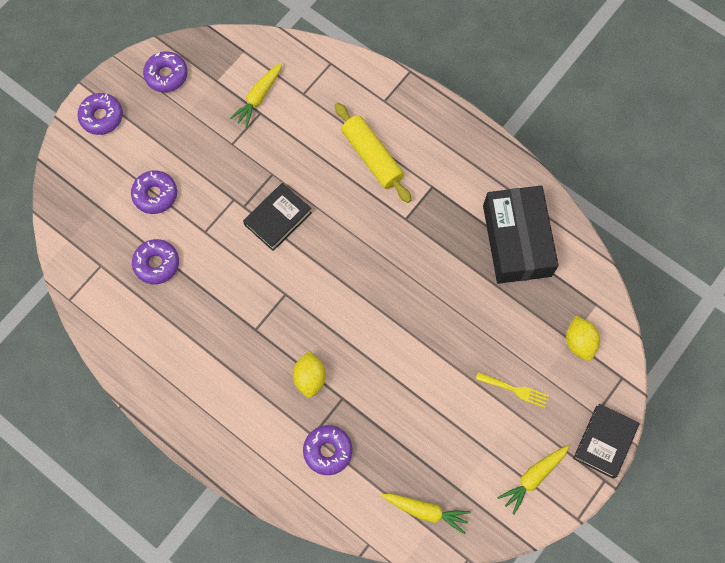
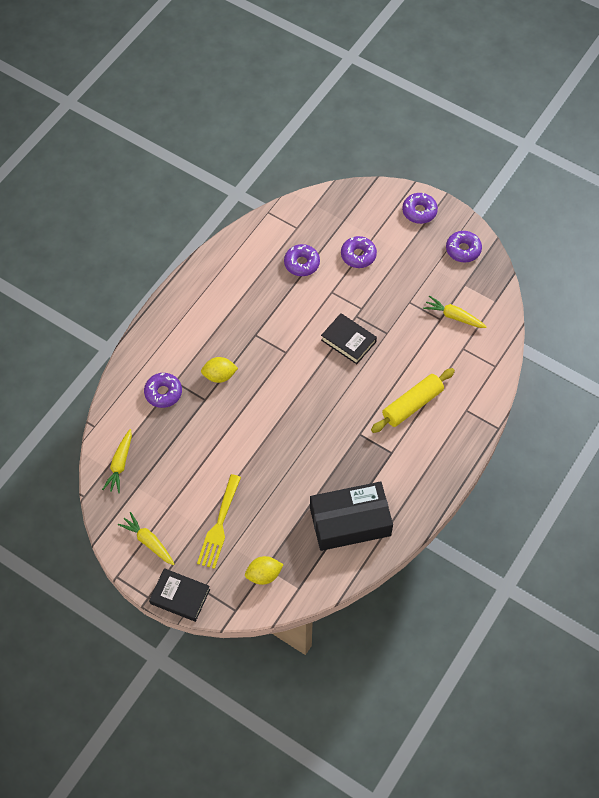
camera: 85 degrees right, 10 degrees down
(515, 390) = (219, 525): yellow fork -> yellow fork, size x1.65

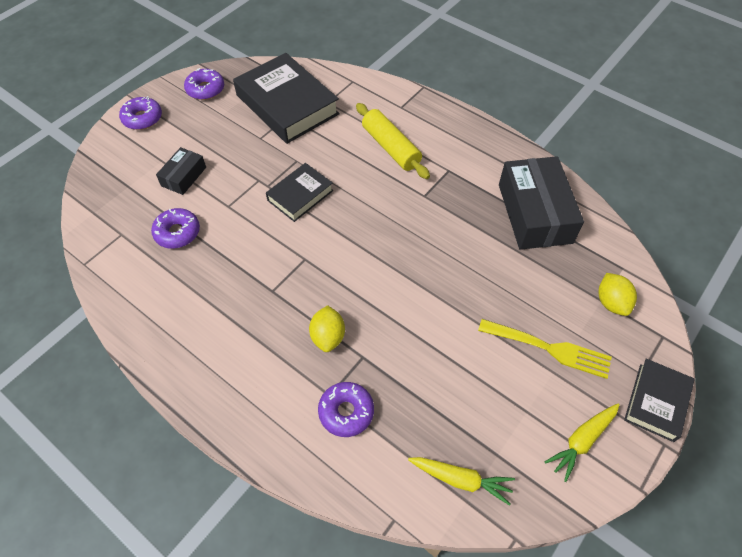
camera: 85 degrees left, 5 degrees down
(358, 255) = (184, 176): purple donut -> black box
(454, 316) = (287, 104): yellow carrot -> black book

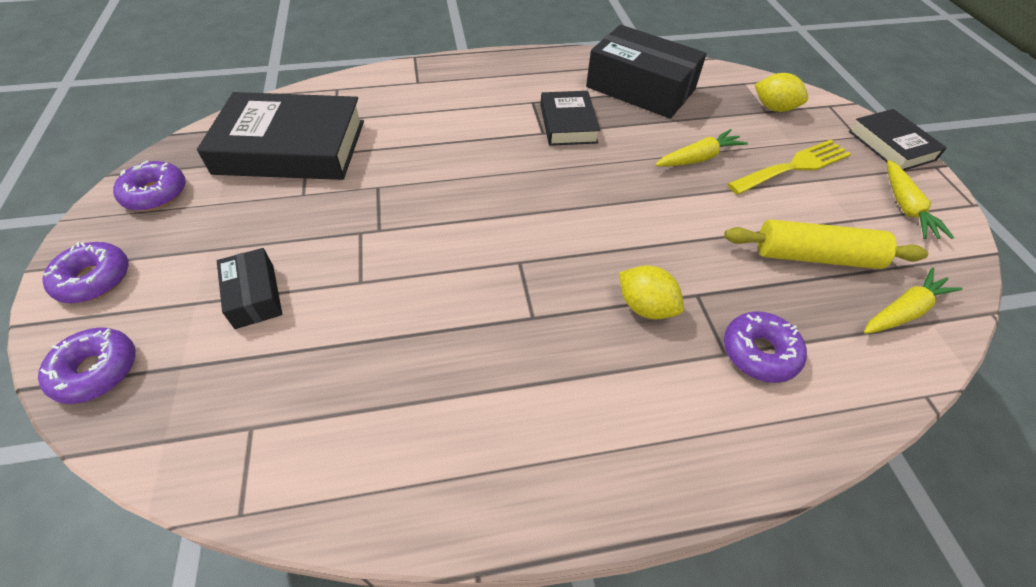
camera: 50 degrees left, 5 degrees down
(177, 233) = (334, 358): purple donut -> purple donut (96, 371)
(300, 195) = (429, 213): black book -> black book (568, 124)
(390, 148) = (457, 117): yellow rolling pin -> yellow rolling pin (815, 257)
(493, 289) = (698, 158): none -> yellow carrot

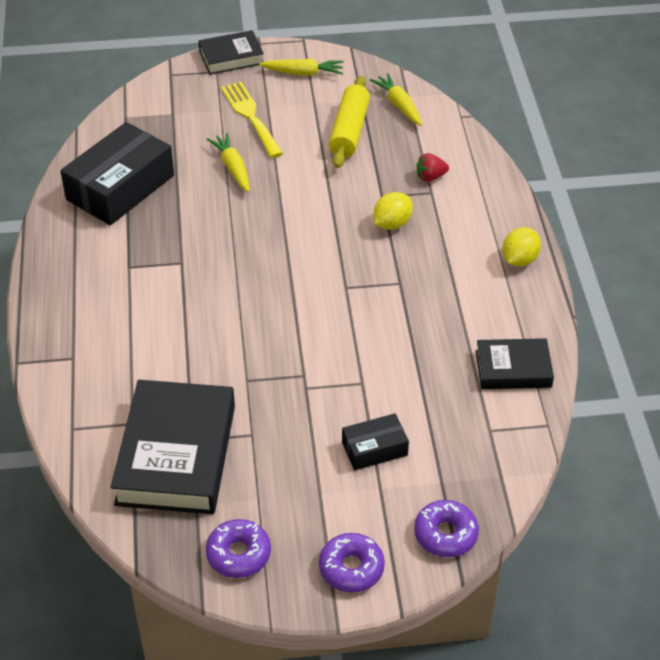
camera: 85 degrees left, 5 degrees down
(568, 124) = (170, 244): black book -> black book (513, 369)
(759, 352) = (430, 177): purple donut -> red strawberry
(774, 108) = (169, 108): yellow lemon -> yellow lemon (519, 260)

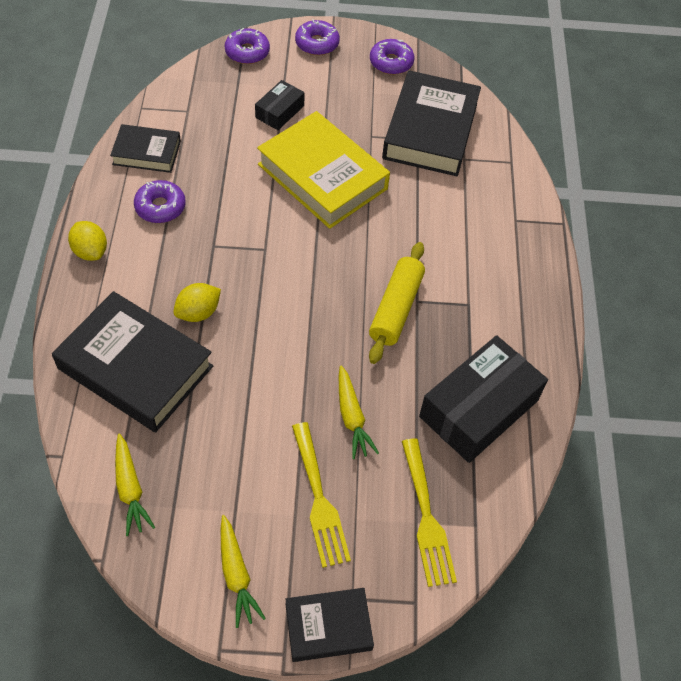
camera: 175 degrees left, 10 degrees up
(164, 116) = (427, 517): none -> yellow fork
(302, 373) = (322, 177): none -> yellow book
(303, 73) = (236, 574): yellow carrot -> yellow carrot turned 120 degrees counterclockwise
(349, 131) = (204, 454): yellow rolling pin -> yellow rolling pin (395, 308)
(374, 449) = (279, 111): black box -> black box turned 45 degrees counterclockwise
(430, 177) = (136, 367): red strawberry -> black book
(470, 312) = (160, 207): none -> purple donut
(519, 260) = (90, 251): yellow lemon -> yellow lemon turned 75 degrees counterclockwise

